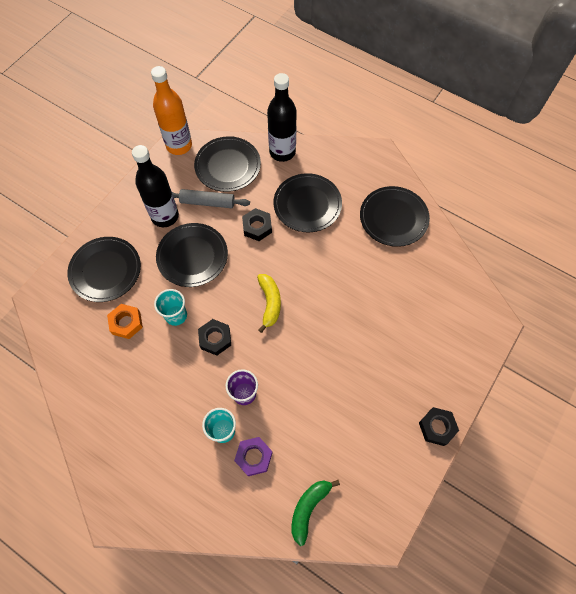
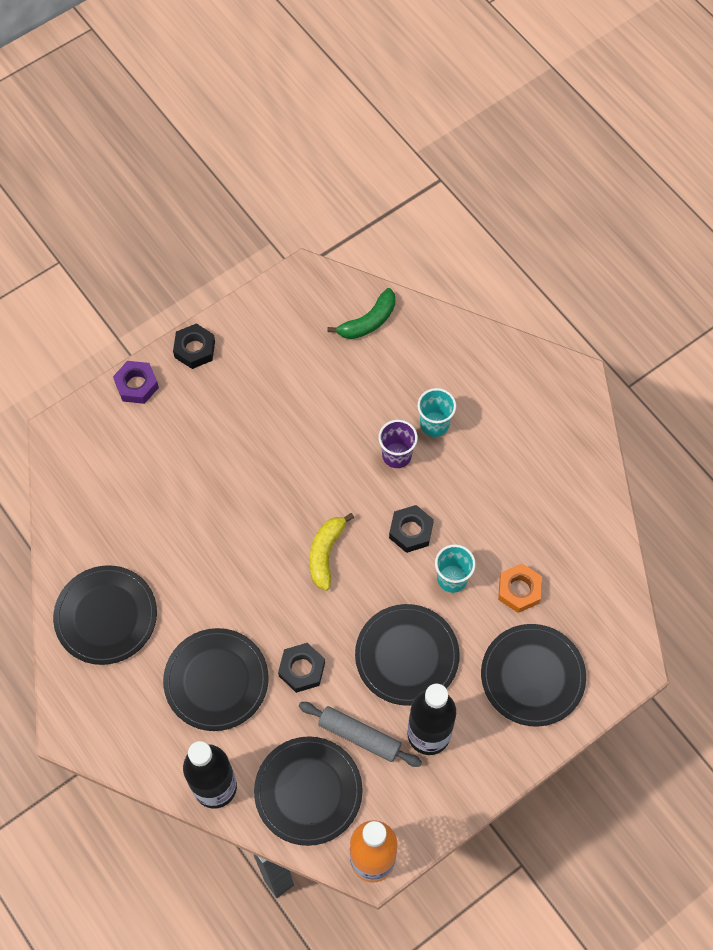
camera: 160 degrees left, 0 degrees up
(253, 457) = (409, 387): purple nut -> purple nut (137, 385)

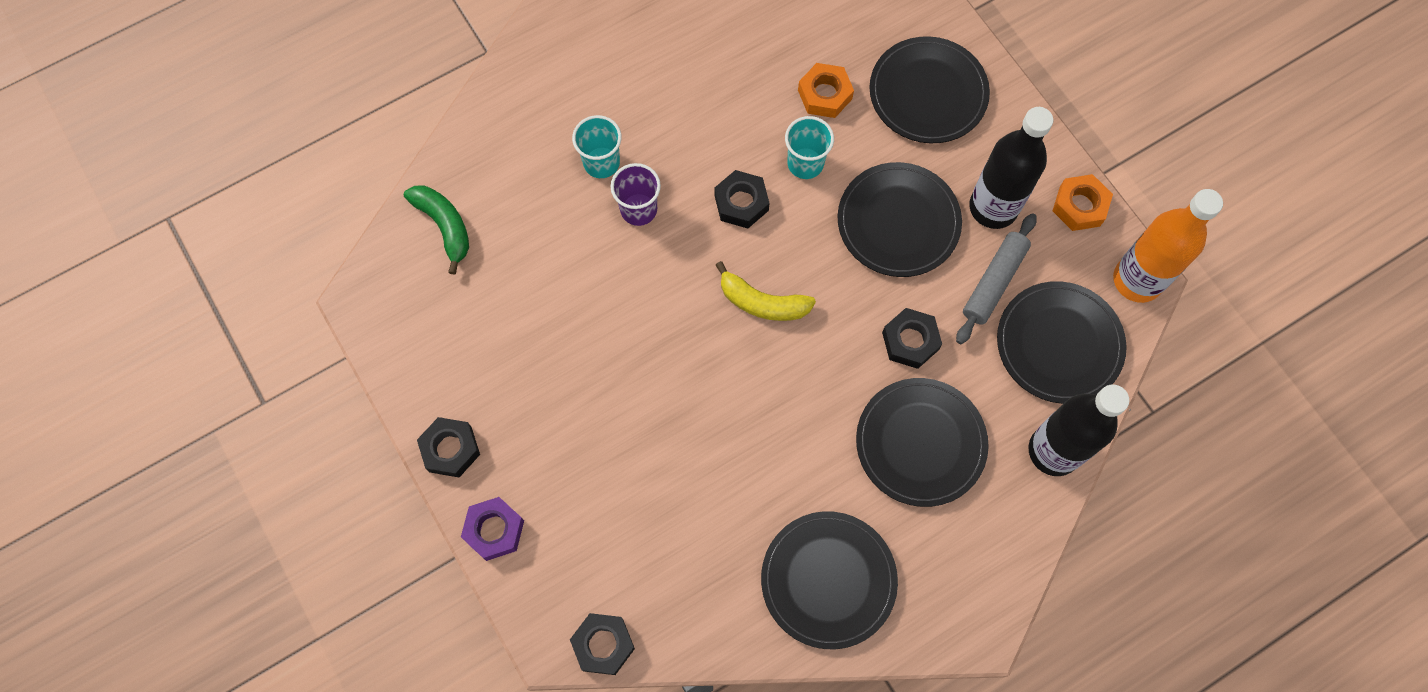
camera: 85 degrees left, 5 degrees up
(57, 465) = (603, 645): none -> black nut
(438, 809) = (1080, 206): none -> orange nut

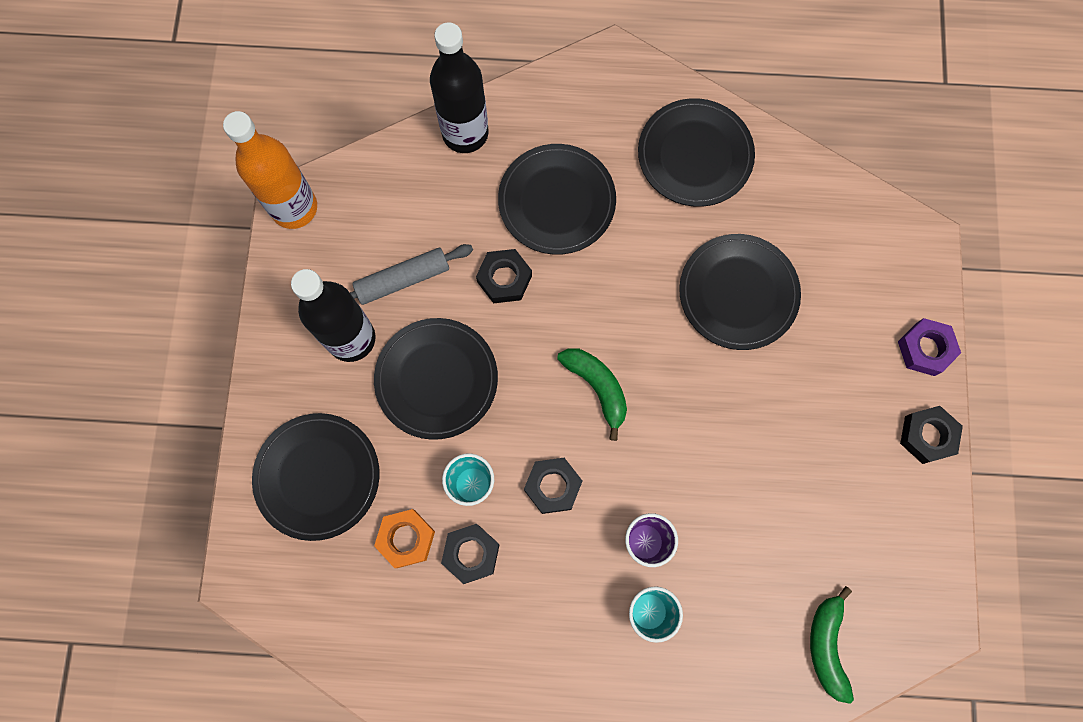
camera: 145 degrees left, 5 degrees up
(603, 645) = (887, 216): black nut -> black nut (471, 553)
(762, 302) = (597, 387): yellow banana -> green banana
(1059, 344) = (395, 202): black plate -> black plate (738, 293)
(1080, 206) = (283, 293): orange nut -> none

